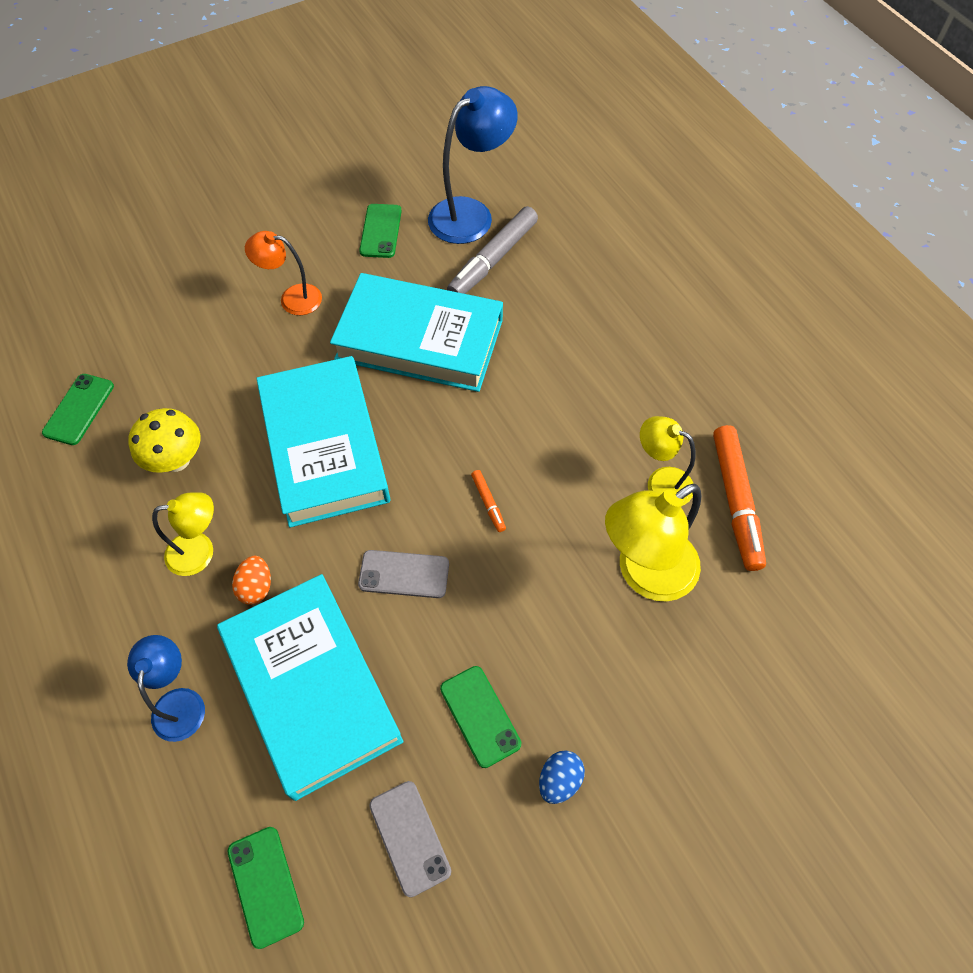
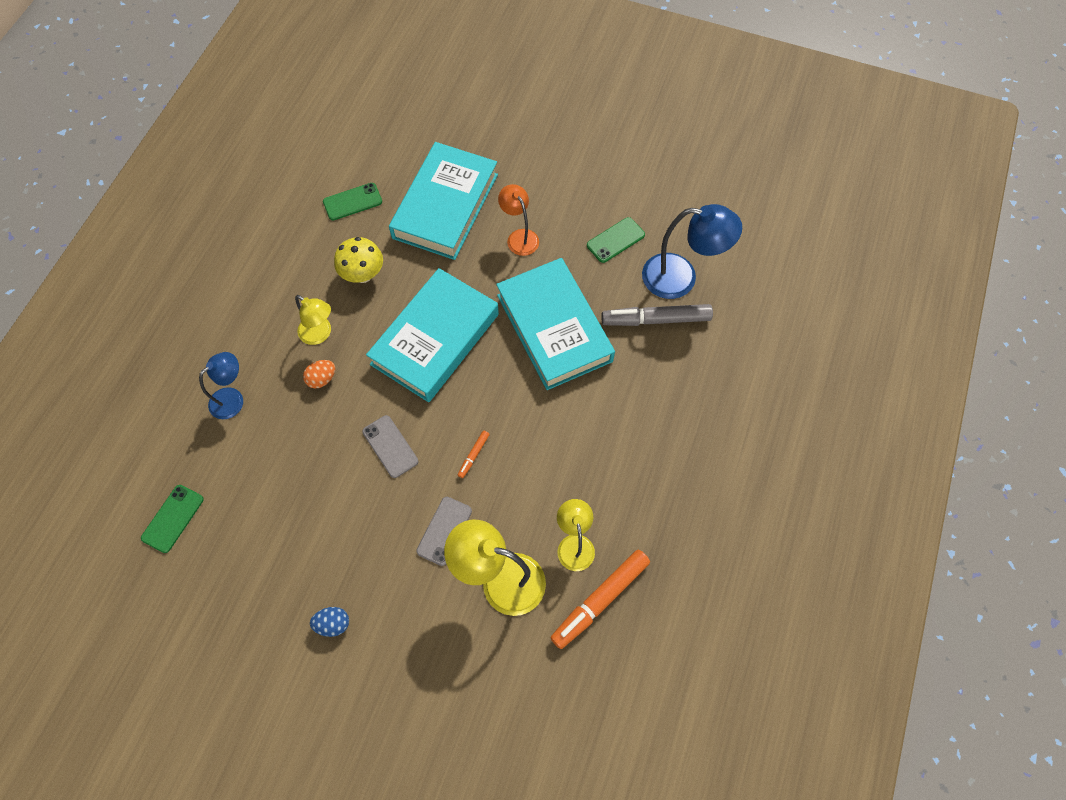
camera: 50 degrees right, 5 degrees up
(311, 687) = (288, 454): turquoise book -> turquoise book (445, 206)
(409, 837) = (245, 569): grey phone -> grey phone (444, 531)
(480, 716) = (338, 553): green phone -> none

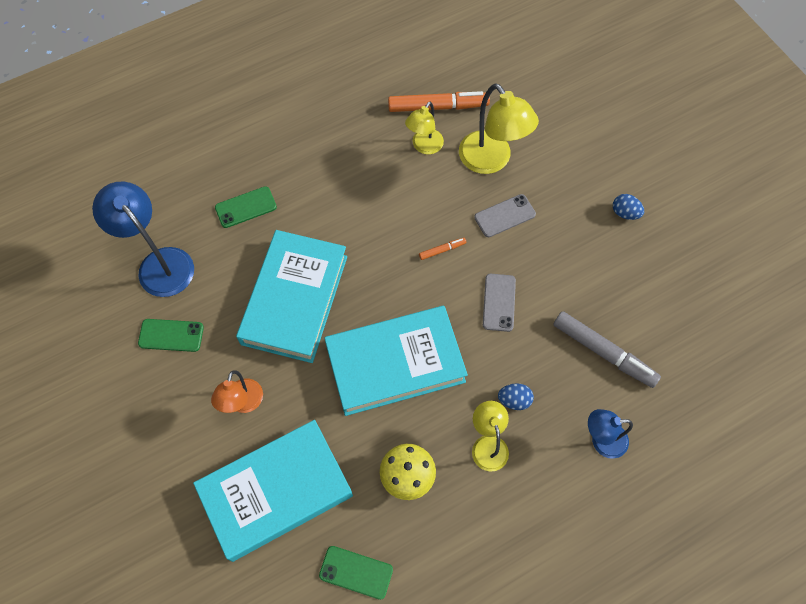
camera: 140 degrees left, 0 degrees up
(173, 518) = (706, 371): green phone -> green phone (246, 207)
(322, 379) = (514, 400): orange egg -> blue egg
(656, 320) = (214, 246): grey marker -> grey marker (603, 352)

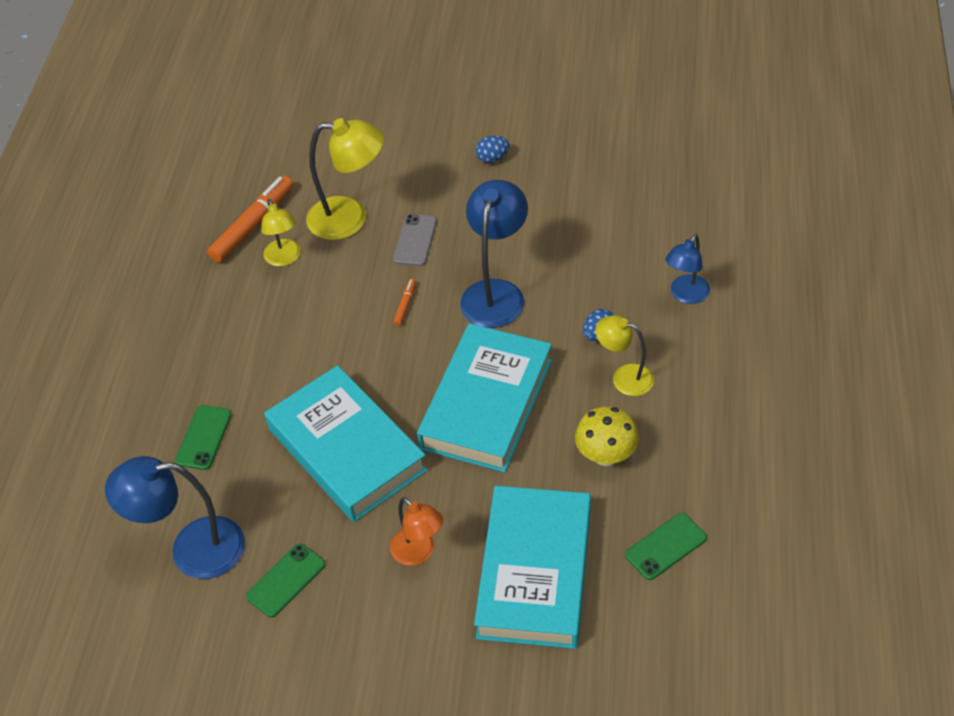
camera: 50 degrees left, 15 degrees down
(499, 302) = (496, 293): grey phone -> blue lamp
(603, 352) = (607, 247): grey marker -> none

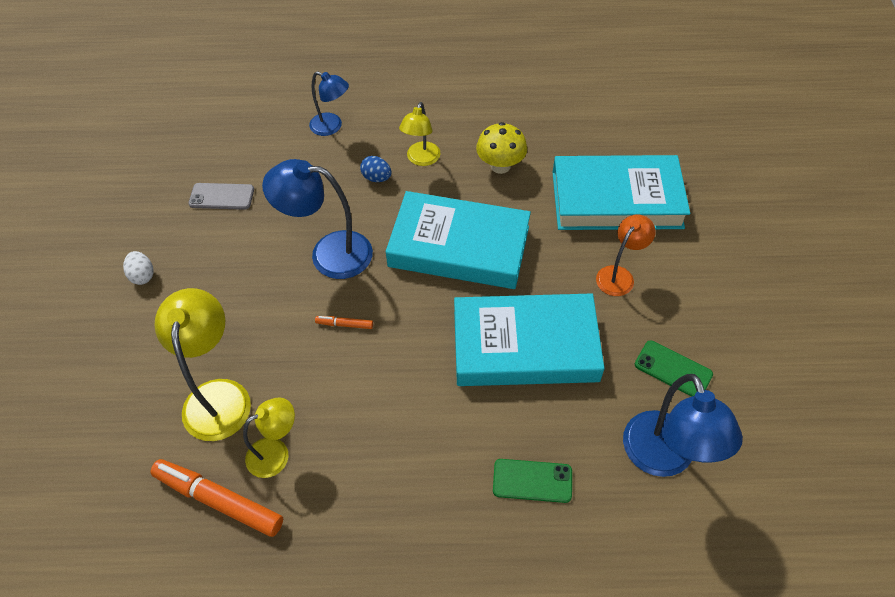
camera: 100 degrees left, 5 degrees up
(346, 449) = (525, 346): turquoise book -> turquoise book turned 45 degrees clockwise
(415, 240) = (256, 328): grey phone -> grey phone (221, 196)
(492, 158) = (142, 275): blue egg -> white egg
(665, 546) = (575, 129): green phone -> none

